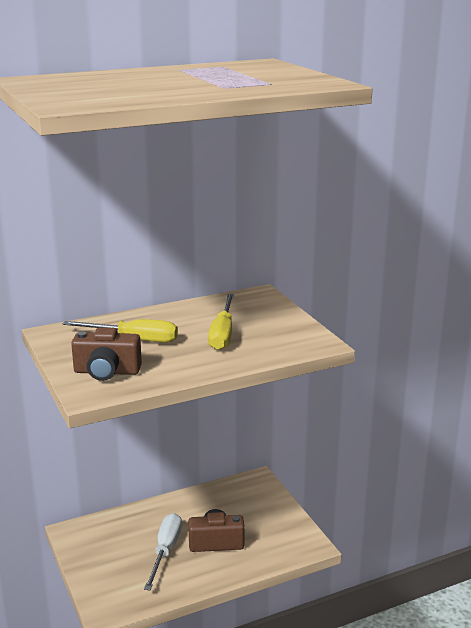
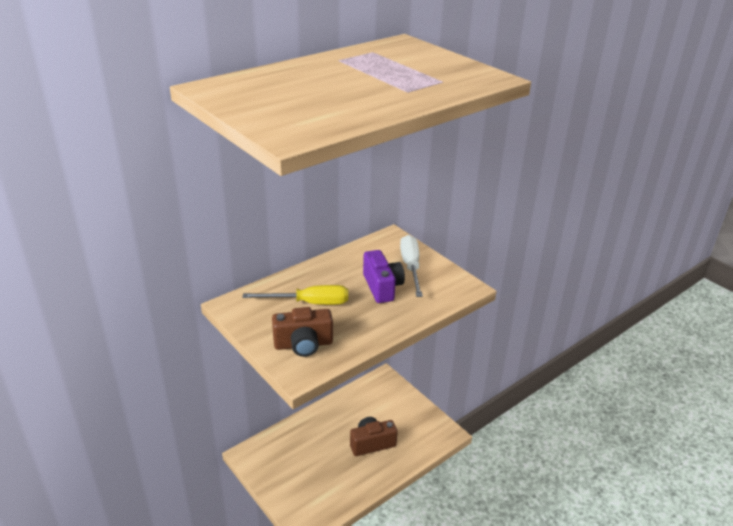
camera: 15 degrees left, 10 degrees up
(165, 551) = (333, 459): white screwdriver -> white screwdriver (411, 267)
(222, 334) = (382, 287): yellow screwdriver -> purple camera

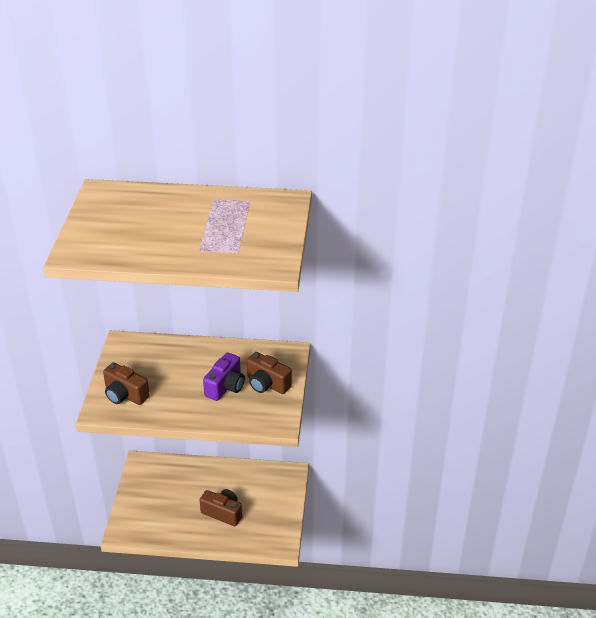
camera: 45 degrees right, 5 degrees up
(309, 303) = (166, 369): yellow screwdriver -> none
(411, 267) = (267, 384): white screwdriver -> brown camera

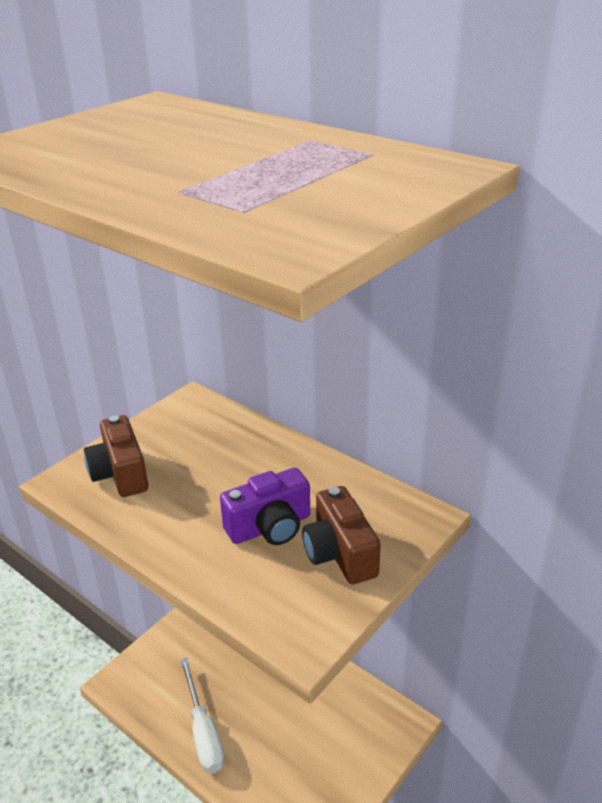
camera: 35 degrees right, 5 degrees down
(191, 529) = (203, 732): none -> white screwdriver
(223, 513) = (262, 732): brown camera -> none

